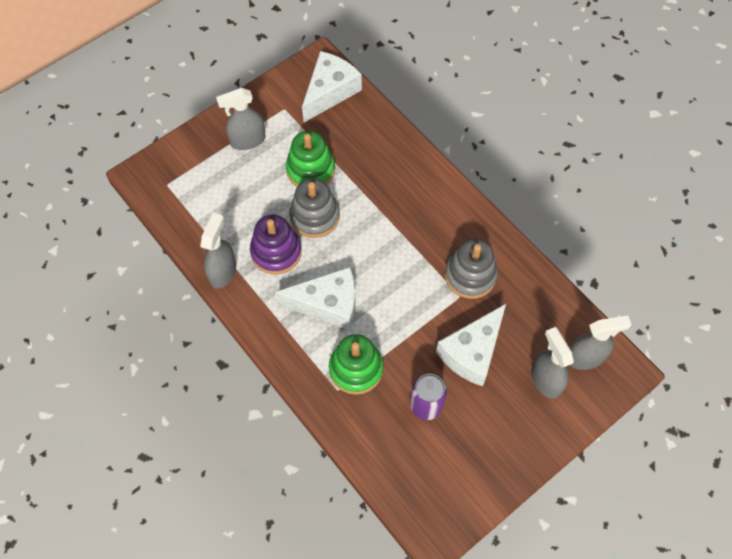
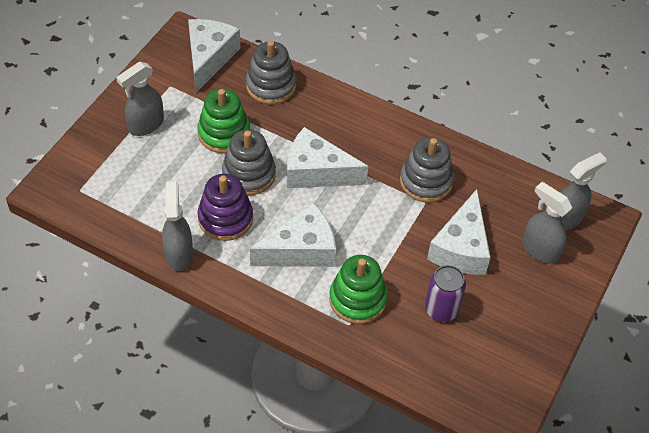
camera: 25 degrees left, 10 degrees down
(372, 136) = (271, 86): none -> grey stacking toy
(375, 233) = (316, 172): none -> white cheese

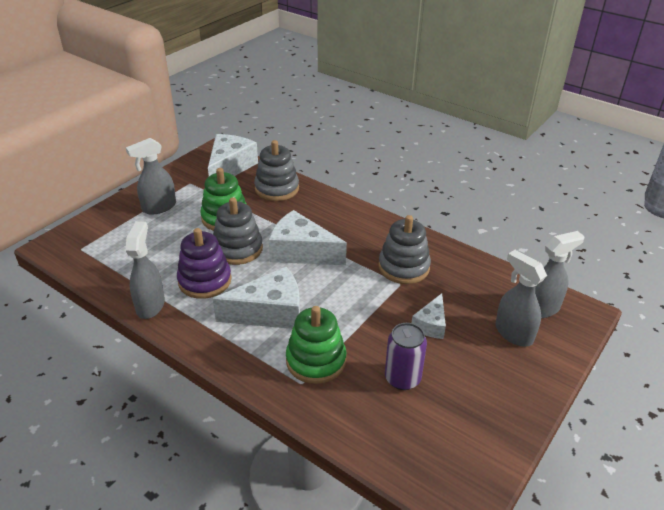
camera: 10 degrees right, 15 degrees down
(461, 248) = (431, 324): white cheese -> white cheese, size x0.56

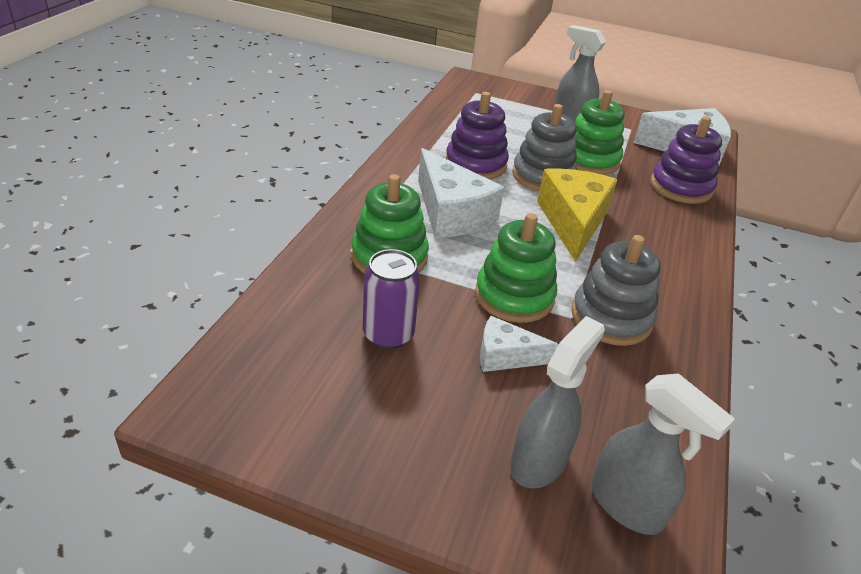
camera: 70 degrees right, 0 degrees up
(150, 305) = (421, 140): grey spray bottle -> none
(277, 188) = (681, 187): grey stacking toy -> purple stacking toy
(301, 252) = (573, 222): white cheese -> yellow cheese
(375, 304) = (514, 296): none -> green stacking toy

